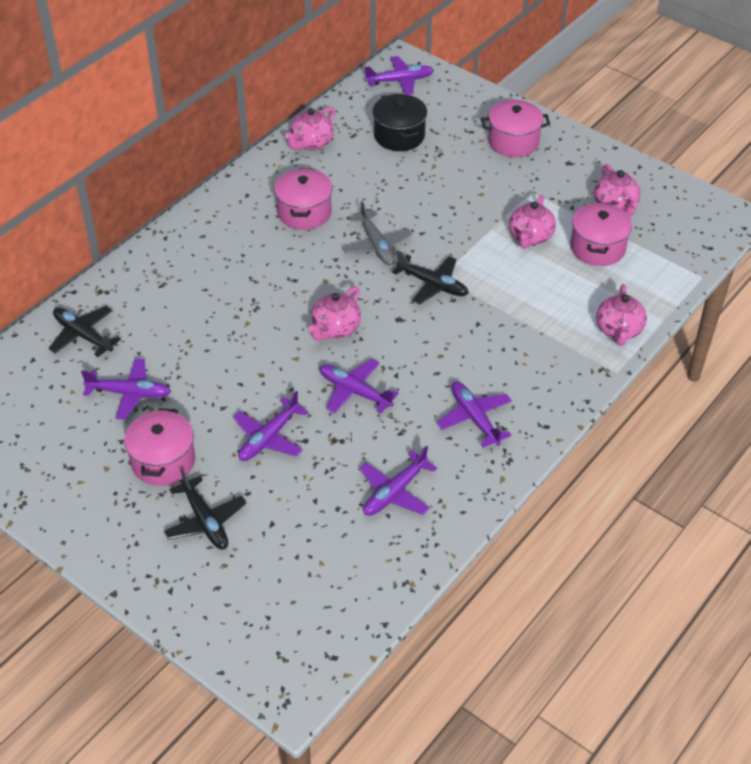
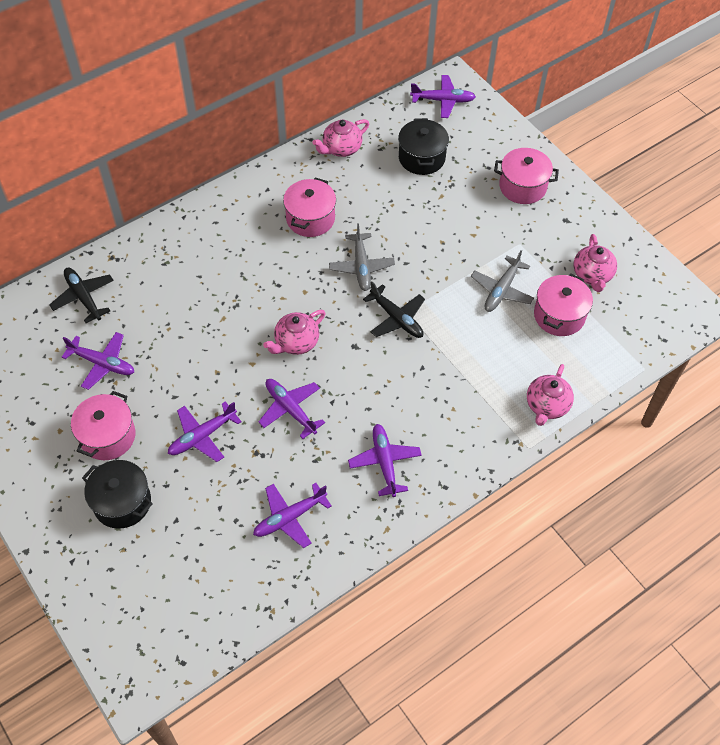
camera: 15 degrees right, 10 degrees up
(205, 520) = (122, 502): black plane -> black pot
(530, 237) = (501, 290): pink teapot -> grey plane

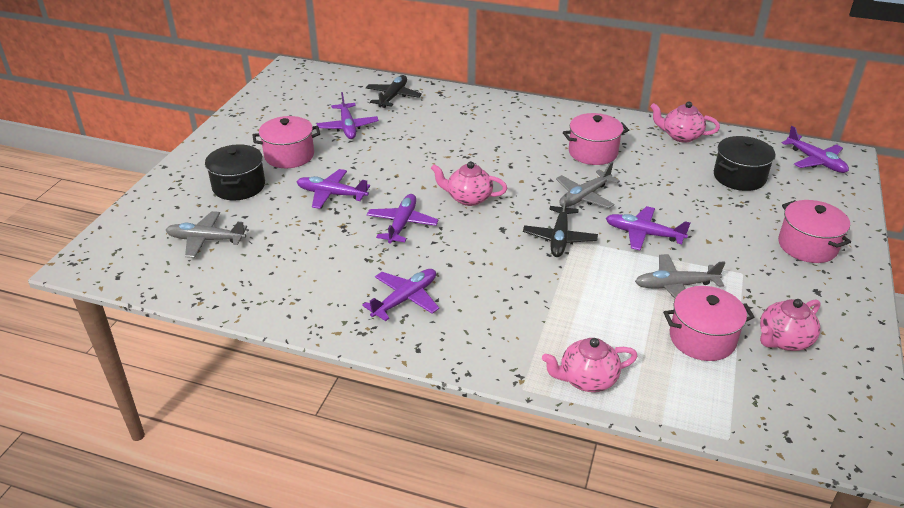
camera: 55 degrees right, 20 degrees down
(186, 567) = (206, 240): none -> grey plane
(290, 517) = (298, 271): purple plane -> purple plane (644, 234)

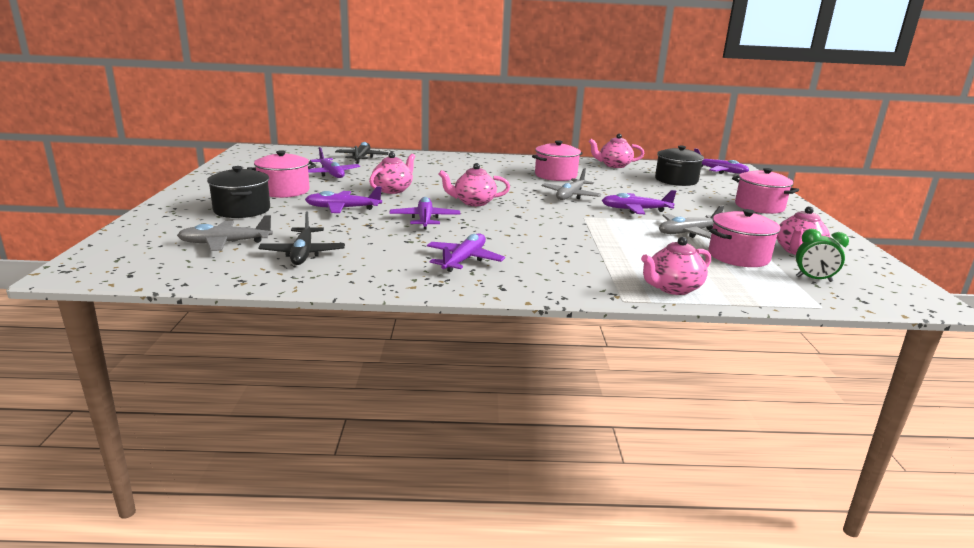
camera: 20 degrees left, 15 degrees down
(396, 165) = (393, 190): none -> pink teapot
(559, 238) = (571, 216): black plane -> black plane (303, 253)
(759, 392) = (813, 279): none -> green clock

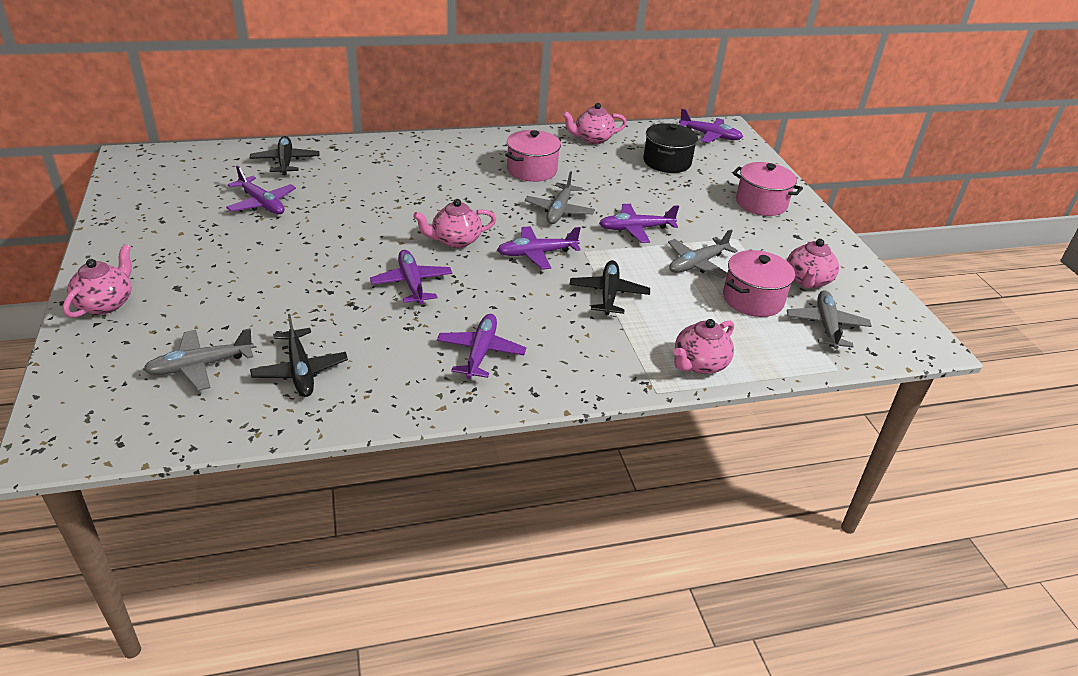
camera: 15 degrees left, 15 degrees up
(242, 210) = (187, 297): black pot -> none
(284, 191) = (219, 249): pink pot -> none
(343, 208) = (308, 276): purple plane -> purple plane (537, 253)
(393, 190) = (352, 228): pink teapot -> pink teapot (106, 303)
(597, 241) = (608, 294): none -> black plane
(813, 279) = (826, 326): green clock -> grey plane

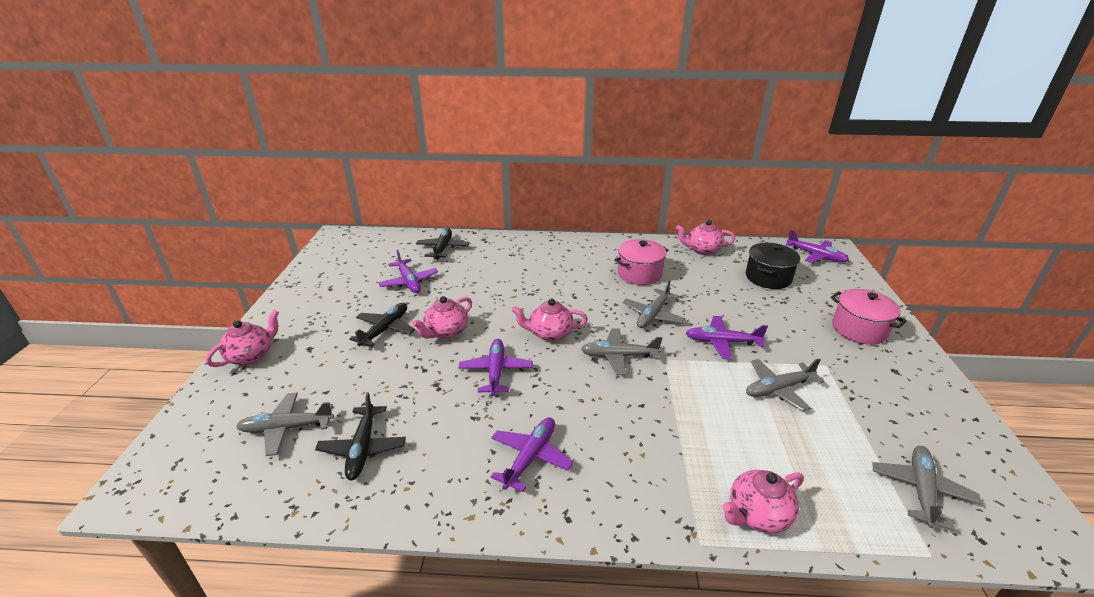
camera: 20 degrees right, 5 degrees down
(537, 253) = (619, 356): purple plane -> grey plane
(608, 294) = (677, 410): black plane -> black plane (385, 329)
(753, 299) = (834, 440): pink pot -> none
(807, 280) = (902, 426): pink teapot -> pink teapot (446, 332)

